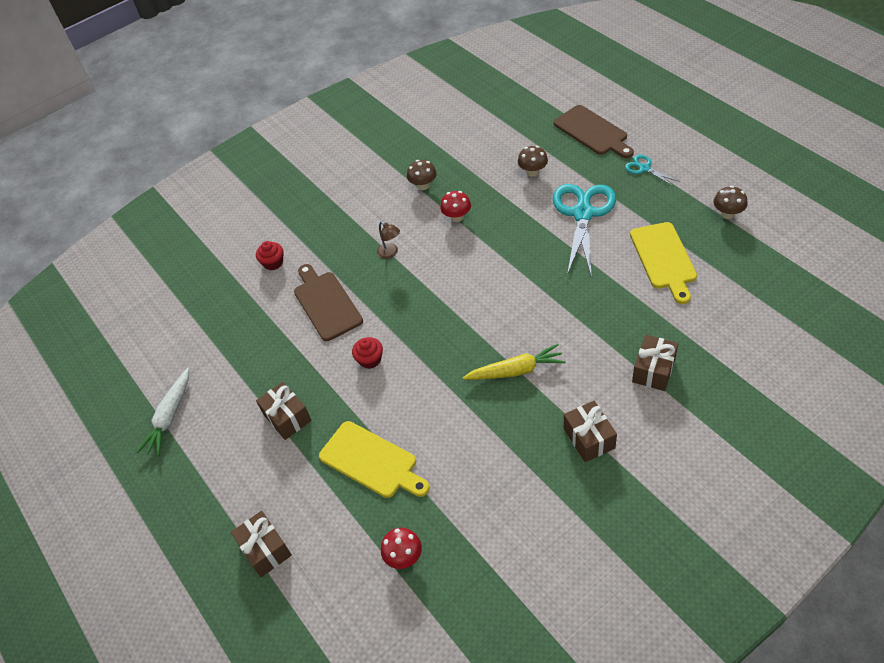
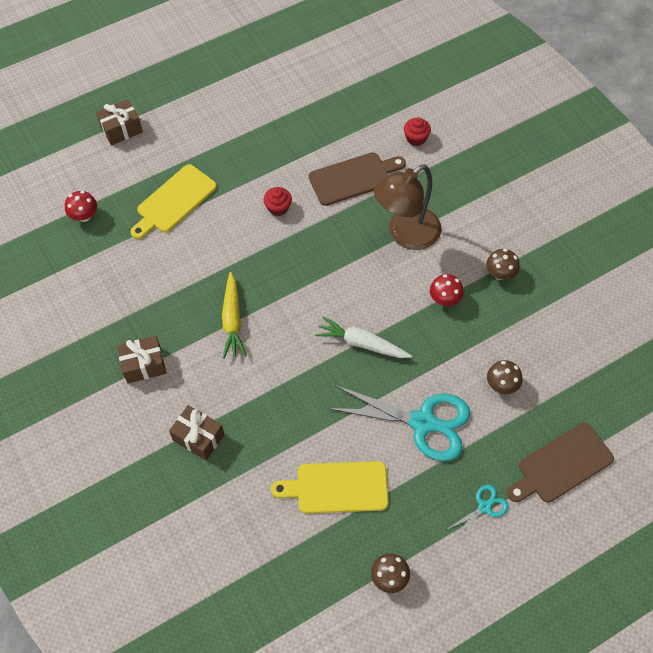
camera: 90 degrees right, 10 degrees up
(170, 417) = (260, 67): white carrot -> white carrot (362, 343)
(287, 417) = (235, 145): brown gift -> none
(390, 253) = (406, 235): brown lamp -> brown lamp, size x2.42

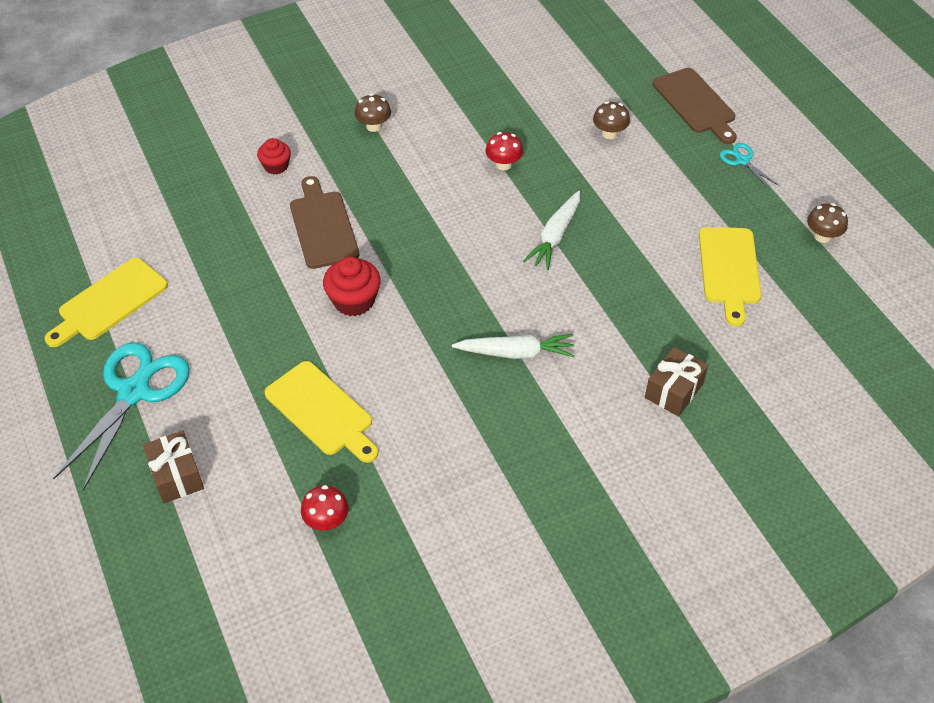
camera: 85 degrees left, 10 degrees down
(144, 365) = (574, 446): brown gift -> none
(232, 320) = (516, 353): yellow carrot -> white carrot
(265, 65) = (109, 302): none -> yellow cutting board
(278, 208) = (354, 301): red cupcake -> red cupcake, size x1.55
(406, 235) = (414, 187): brown lamp -> none
(423, 422) = (652, 196): turquoise scissors -> turquoise scissors (134, 392)
(500, 274) = (476, 119): brown mushroom -> brown mushroom (374, 126)

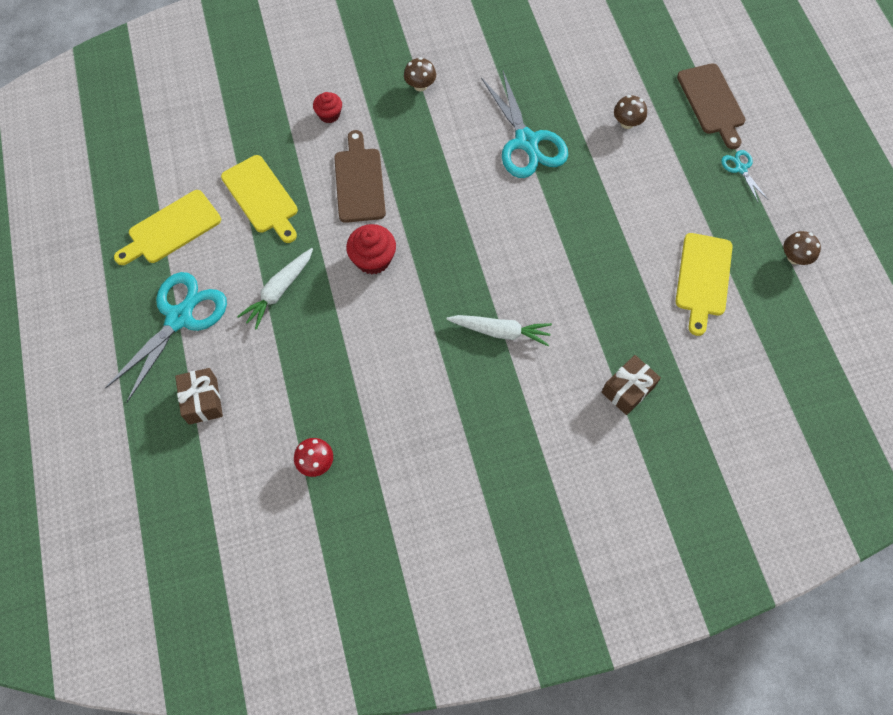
camera: 10 degrees right, 15 degrees up
(322, 411) = (329, 361): yellow cutting board -> yellow cutting board (262, 197)
(503, 164) = (526, 141): red mushroom -> turquoise scissors
(555, 236) = (557, 222): white carrot -> white carrot (279, 291)

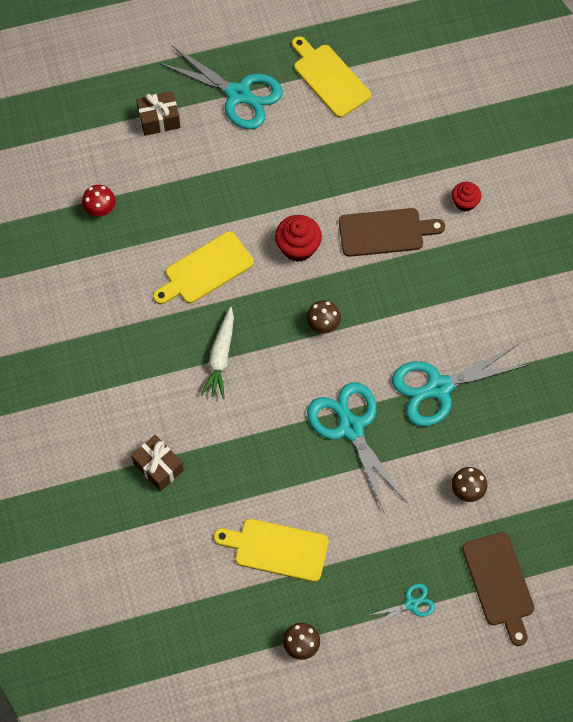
camera: 90 degrees right, 0 degrees up
(262, 197) = (365, 149): yellow cutting board -> yellow cutting board (205, 270)
(279, 291) = (264, 170): white carrot -> none
(420, 86) = (506, 285): brown mushroom -> brown mushroom (323, 324)
(572, 214) = (351, 428): none -> turquoise scissors
(712, 102) = (499, 583): brown cutting board -> brown cutting board turned 90 degrees counterclockwise

